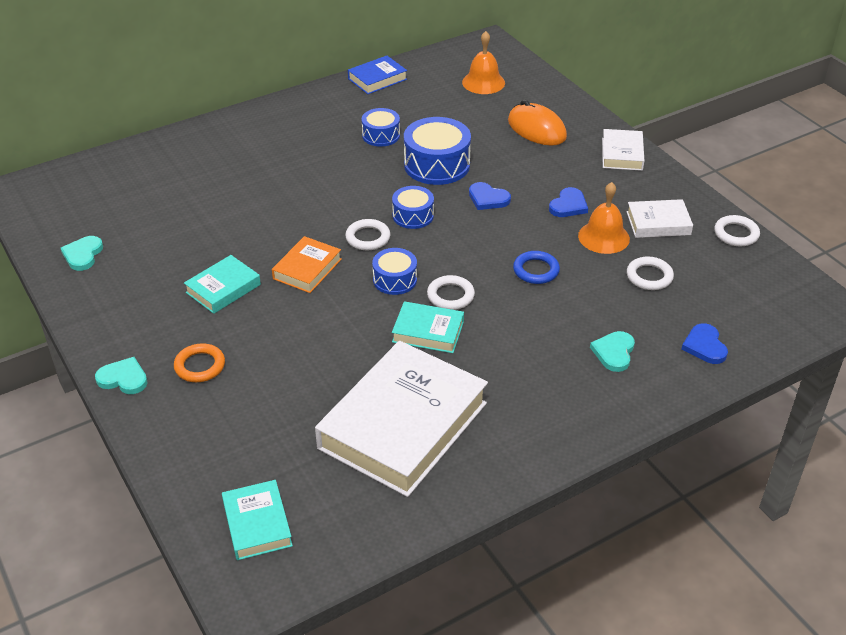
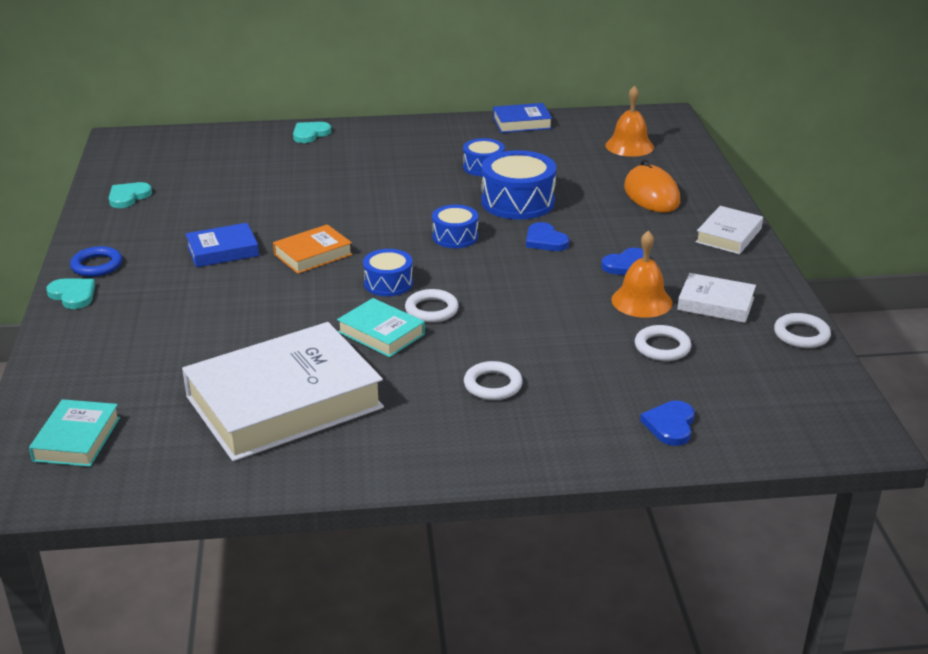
camera: 25 degrees right, 10 degrees down
(200, 366) = (145, 303): orange ring -> none
(223, 288) = (222, 250): turquoise book -> blue book
(368, 238) = (394, 244): white ring -> white ring (493, 385)
(536, 270) = (540, 311): blue ring -> blue ring (97, 265)
(614, 352) = (560, 403): turquoise heart -> turquoise heart (310, 134)

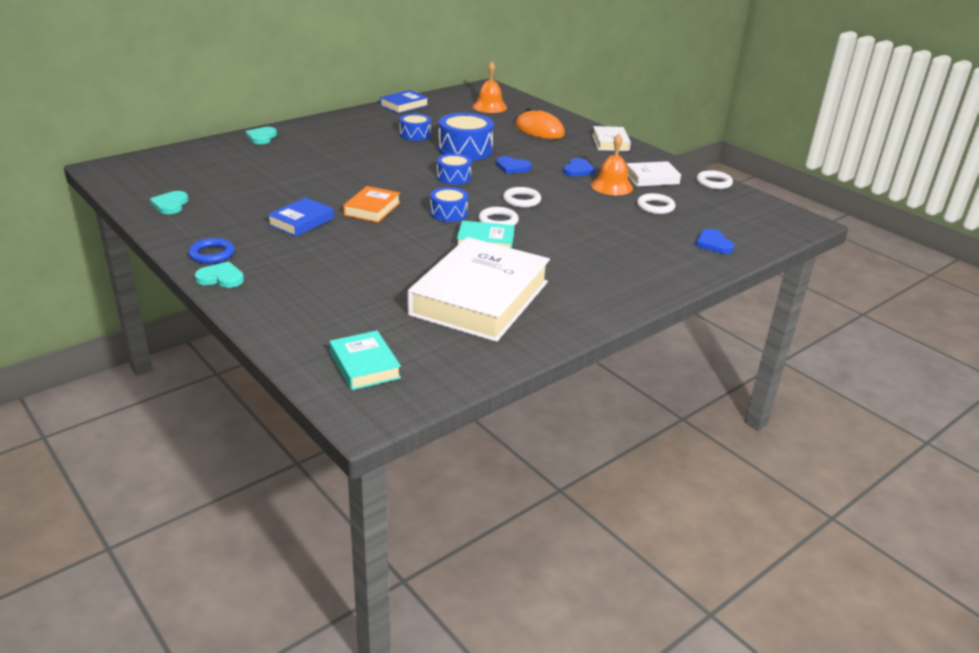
camera: 35 degrees left, 0 degrees up
(493, 385) = (593, 251): white ring -> white ring (521, 200)

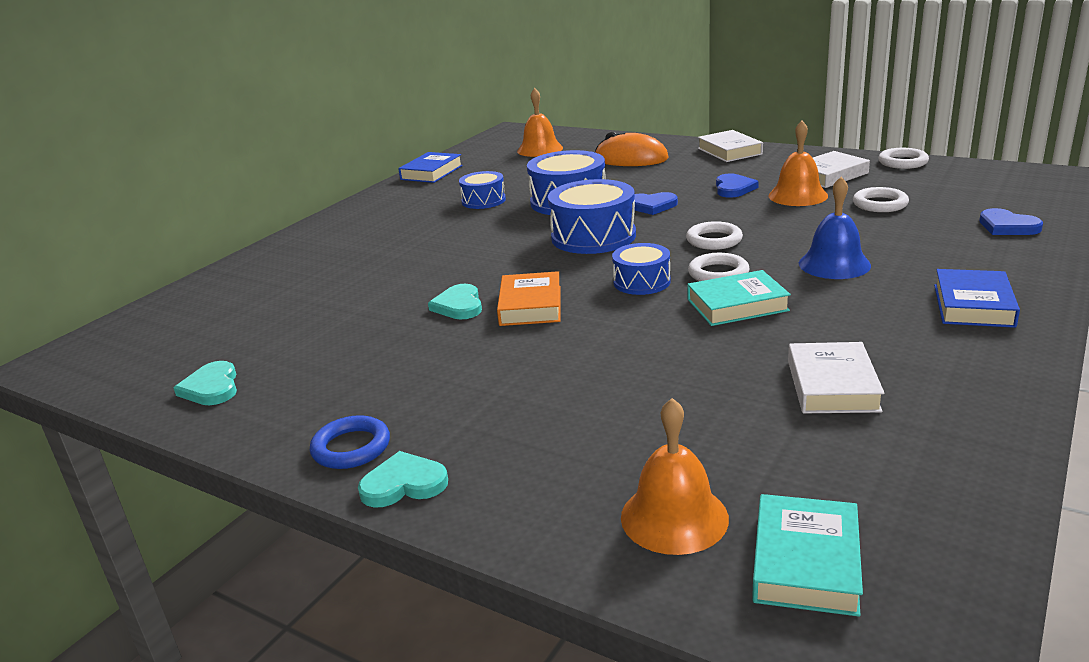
camera: 15 degrees left, 5 degrees down
(261, 137) = (273, 256): turquoise heart -> turquoise heart (459, 305)
(301, 221) = (446, 353): blue book -> blue book (973, 305)
(328, 330) = (674, 517): none -> orange bell
(365, 365) = (806, 562): turquoise book -> turquoise book turned 60 degrees clockwise
(453, 177) = (593, 236): blue drum -> blue drum, size x1.69
(480, 298) = (832, 385): white book -> white book, size x0.47
(573, 235) = (834, 264): none -> blue bell

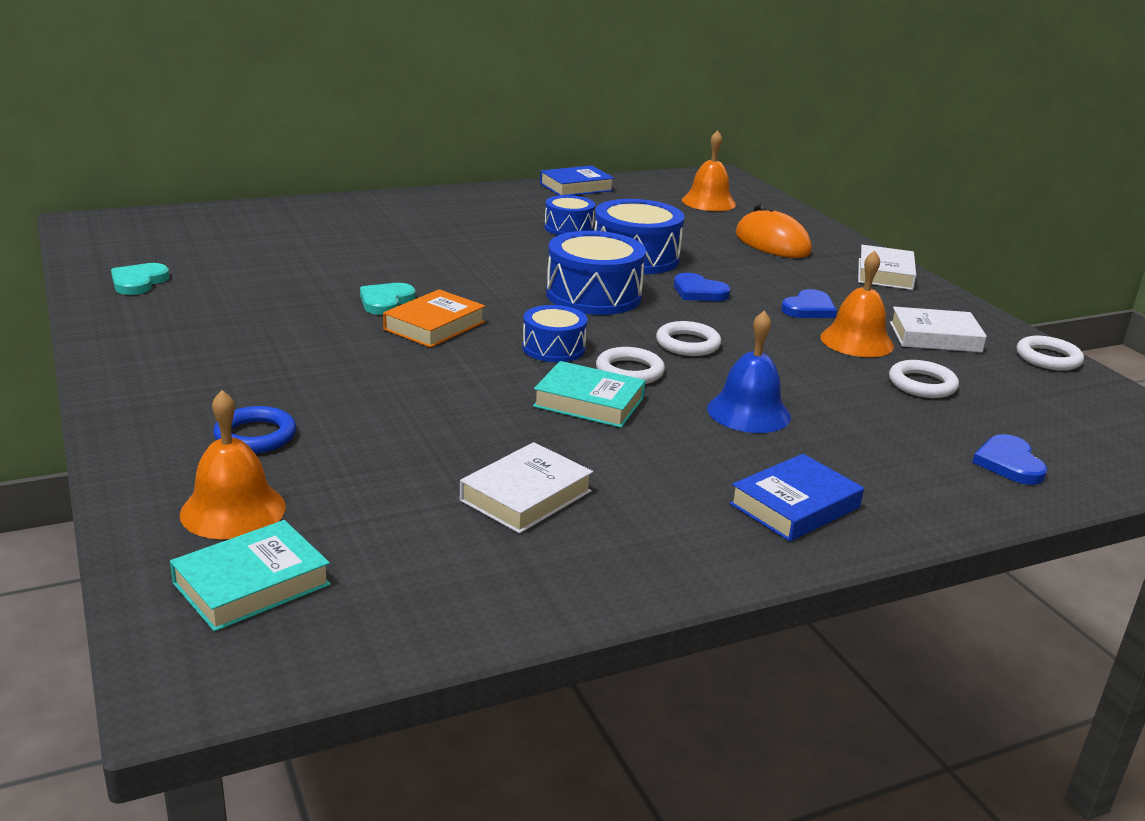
camera: 30 degrees right, 0 degrees up
(351, 447) = (142, 361): blue ring -> blue ring (255, 436)
(404, 484) = (128, 398): turquoise heart -> none

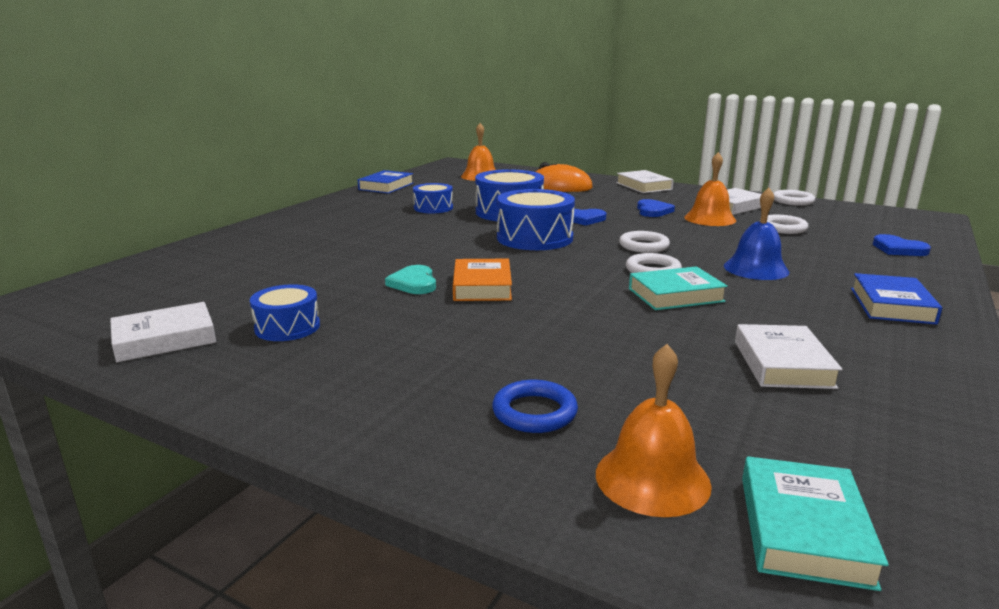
camera: 35 degrees left, 5 degrees down
(138, 282) = (165, 339): turquoise heart -> white book
(553, 348) = (584, 273): blue drum -> blue drum (287, 327)

